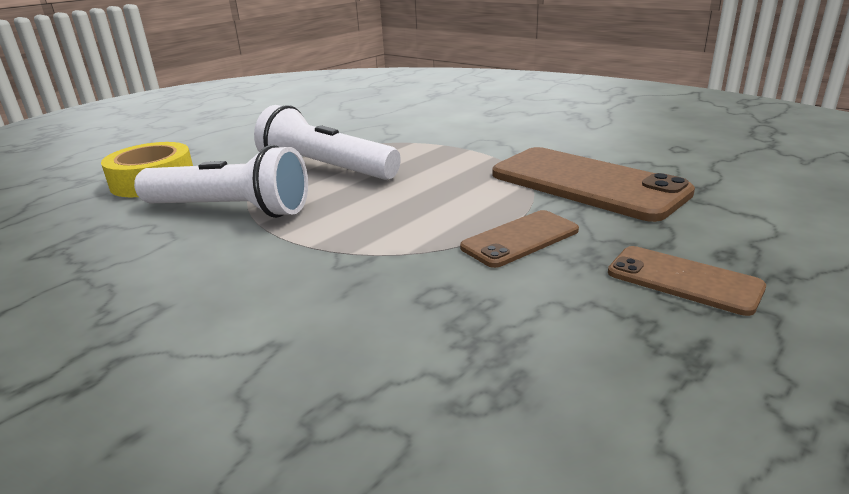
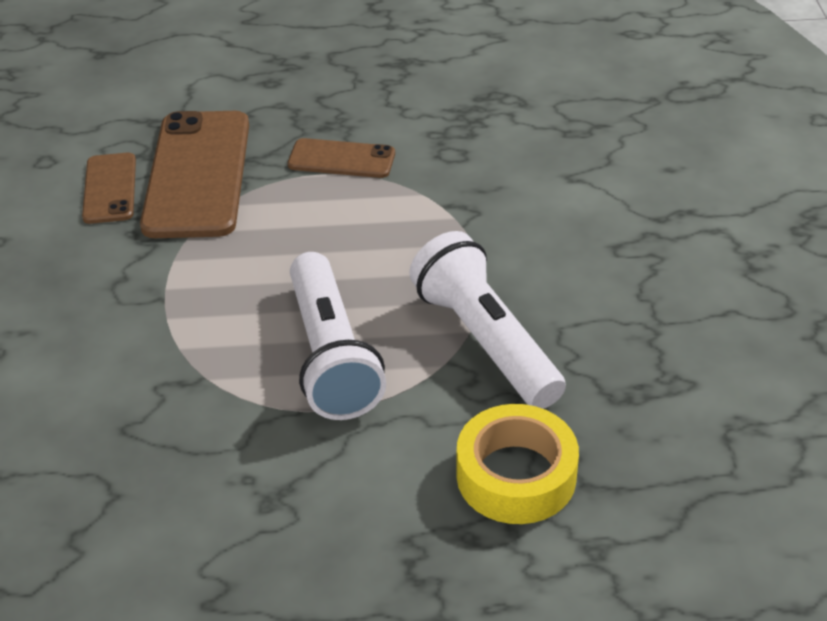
camera: 135 degrees left, 15 degrees up
(683, 280) = (324, 85): brown phone -> brown phone (110, 188)

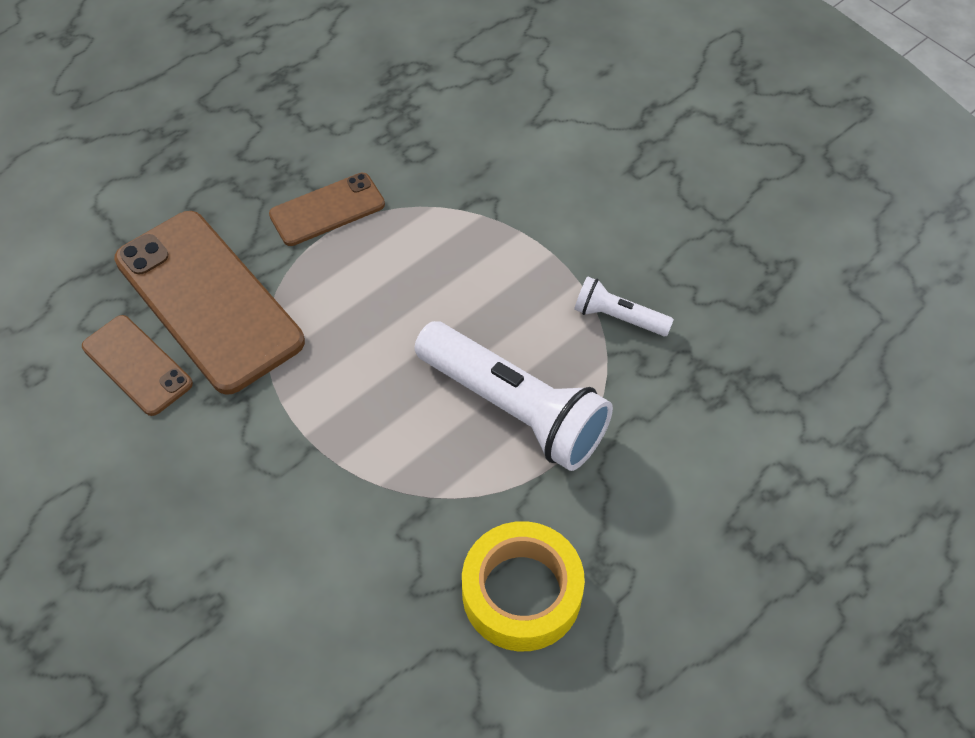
camera: 40 degrees left, 15 degrees up
(486, 341) = (618, 317): white flashlight -> white flashlight, size x0.49
(516, 475) = (750, 420): yellow tape -> yellow tape (521, 593)

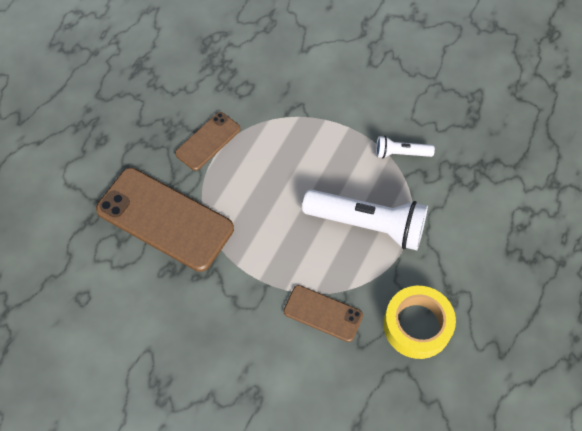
camera: 20 degrees left, 5 degrees up
(137, 365) = (142, 272): brown phone -> brown phone (323, 313)

